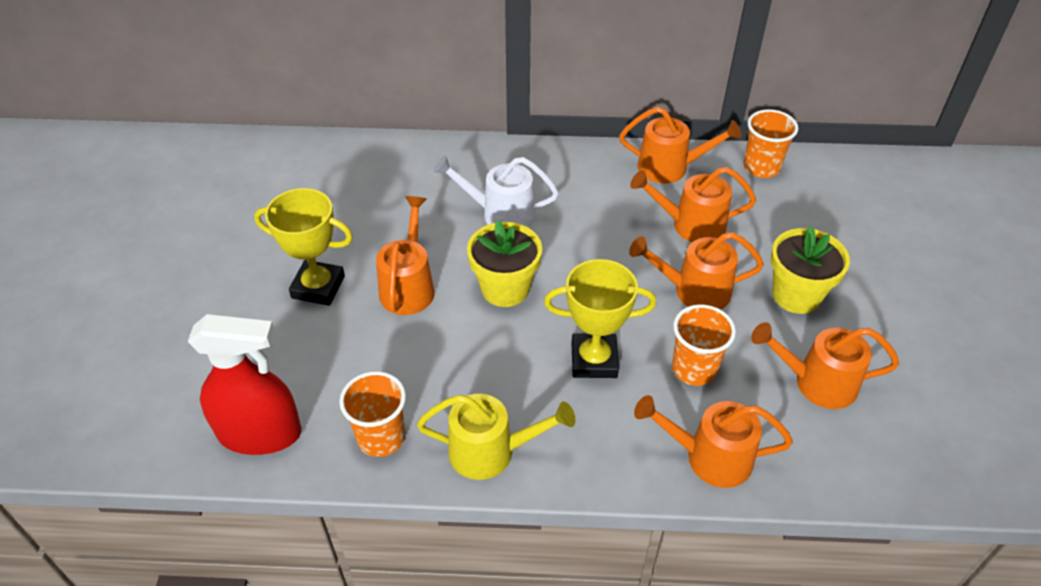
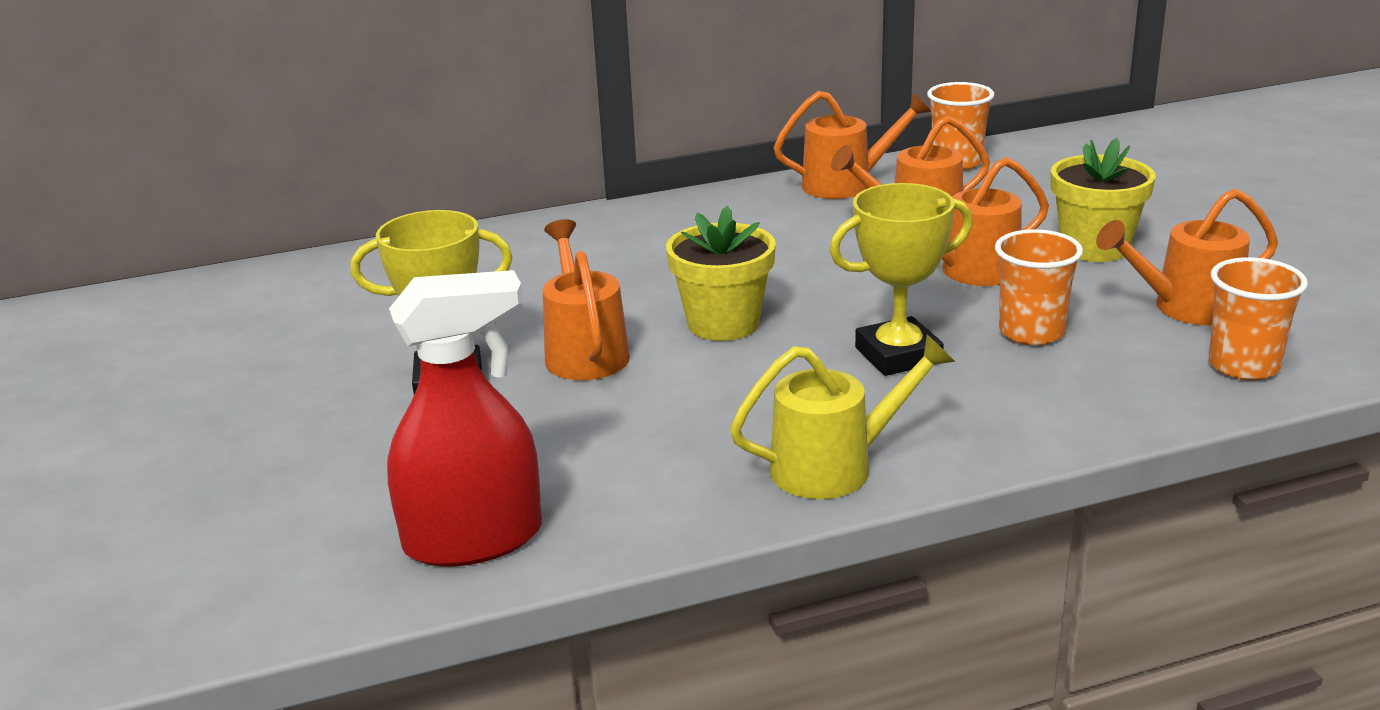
camera: 20 degrees left, 20 degrees down
(381, 437) = (665, 495): orange cup -> orange cup (1243, 366)
(500, 214) = (658, 264): white watering can -> none
(708, 457) = (1120, 398): orange watering can -> none

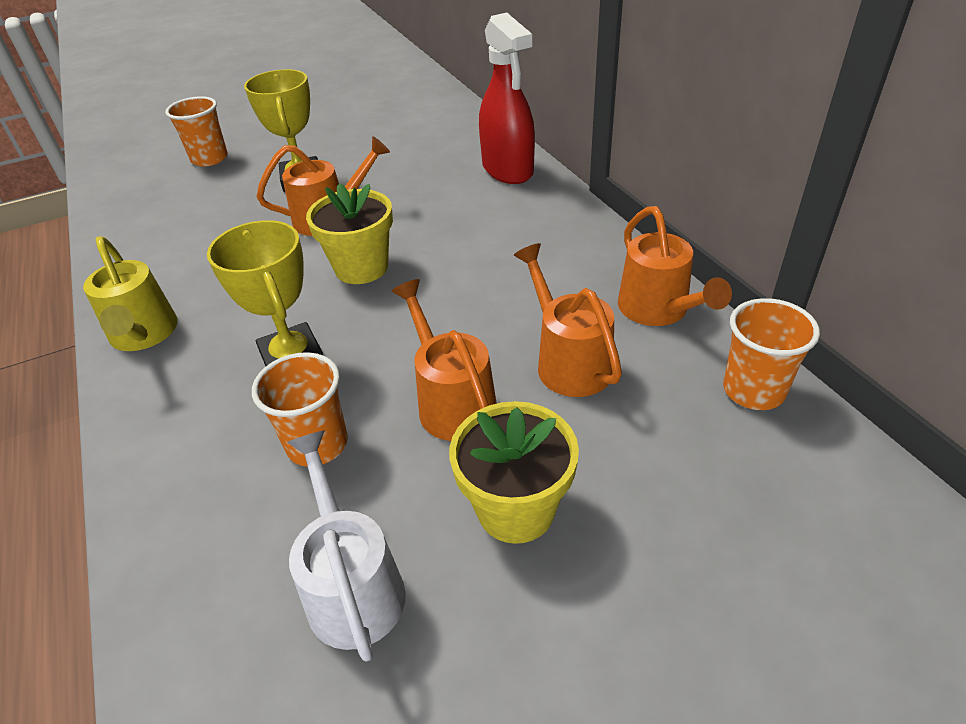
camera: 85 degrees right, 15 degrees up
(474, 539) = (134, 216): red spray bottle -> red spray bottle (508, 170)
(1185, 308) = (351, 584): orange watering can -> white watering can
(1243, 366) = (207, 623): orange cup -> orange cup (209, 159)

